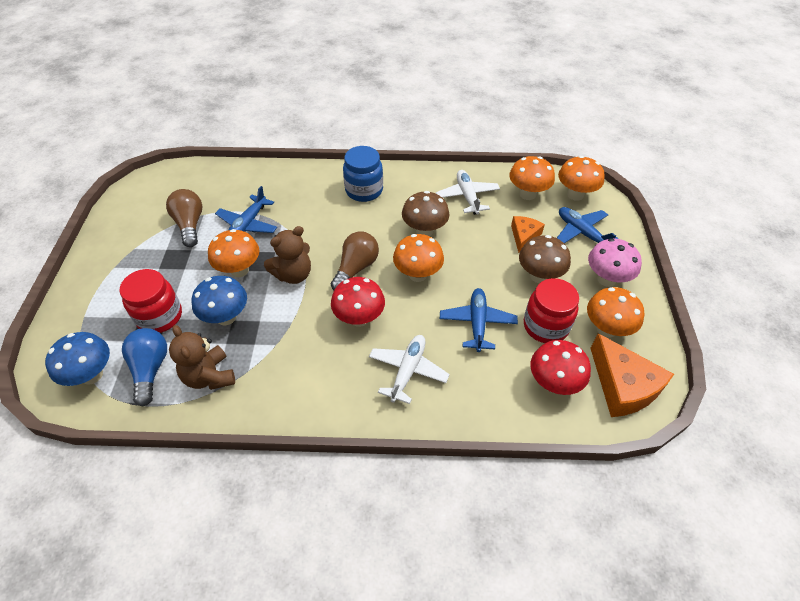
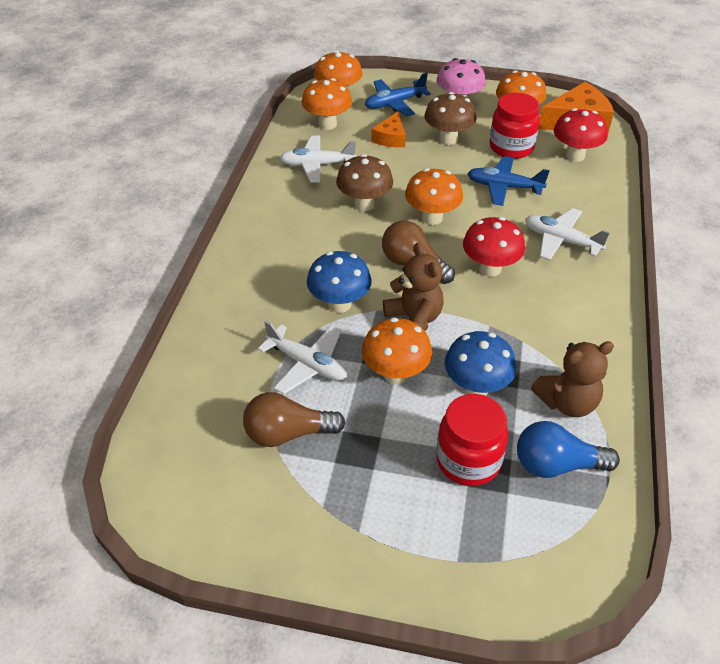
camera: 80 degrees left, 5 degrees down
(92, 375) = (564, 534): blue mushroom -> blue mushroom (339, 304)
(248, 224) = (307, 364): blue plane -> white plane
(364, 190) = (276, 245): blue jar -> none
(524, 236) = (390, 138): orange cheese -> orange cheese turned 105 degrees counterclockwise

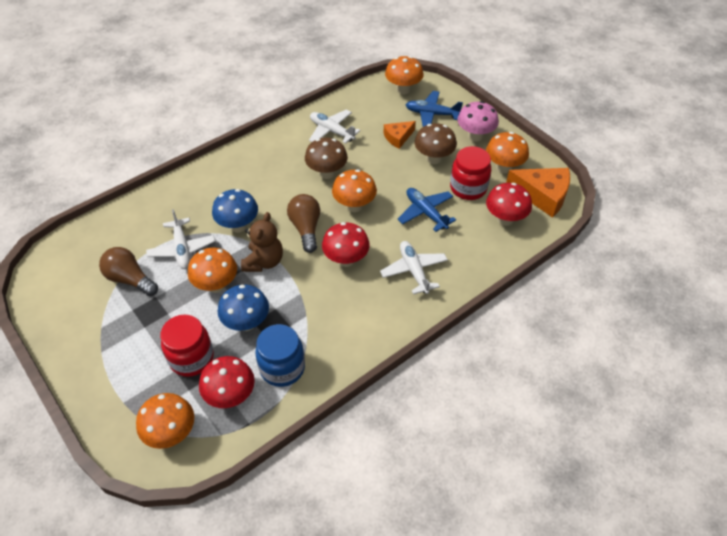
camera: 40 degrees right, 5 degrees up
(327, 124) = (371, 106): orange mushroom -> orange mushroom (171, 433)
(556, 465) = (231, 396): blue light bulb -> red mushroom
(567, 402) = (282, 368): brown teddy bear -> blue jar

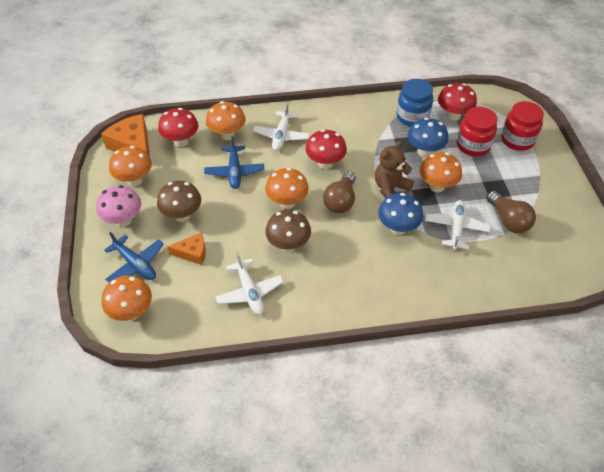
camera: 150 degrees left, 0 degrees up
(171, 433) = (498, 112): orange mushroom -> orange mushroom (227, 135)
(468, 188) = (182, 176): red jar -> red jar (517, 140)

